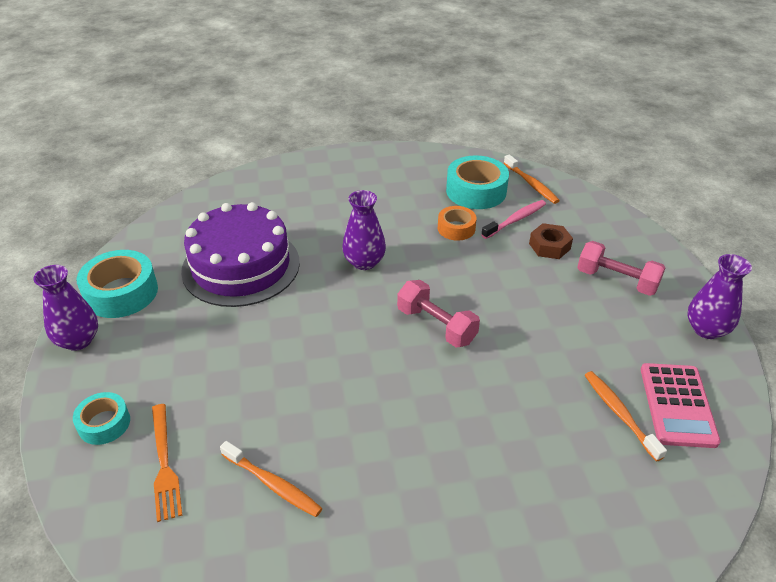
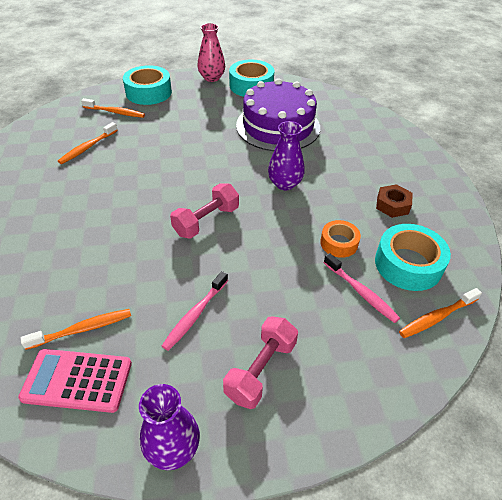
camera: 90 degrees right, 5 degrees up
(78, 340) = (212, 78): purple vase -> pink vase
(104, 423) = (148, 92): turquoise tape -> turquoise tape, size x1.69
(164, 464) = (115, 112): orange fork -> orange toothbrush
(549, 246) = (317, 316): brown nut -> brown nut (392, 205)
(572, 325) = (195, 314): none -> pink toothbrush

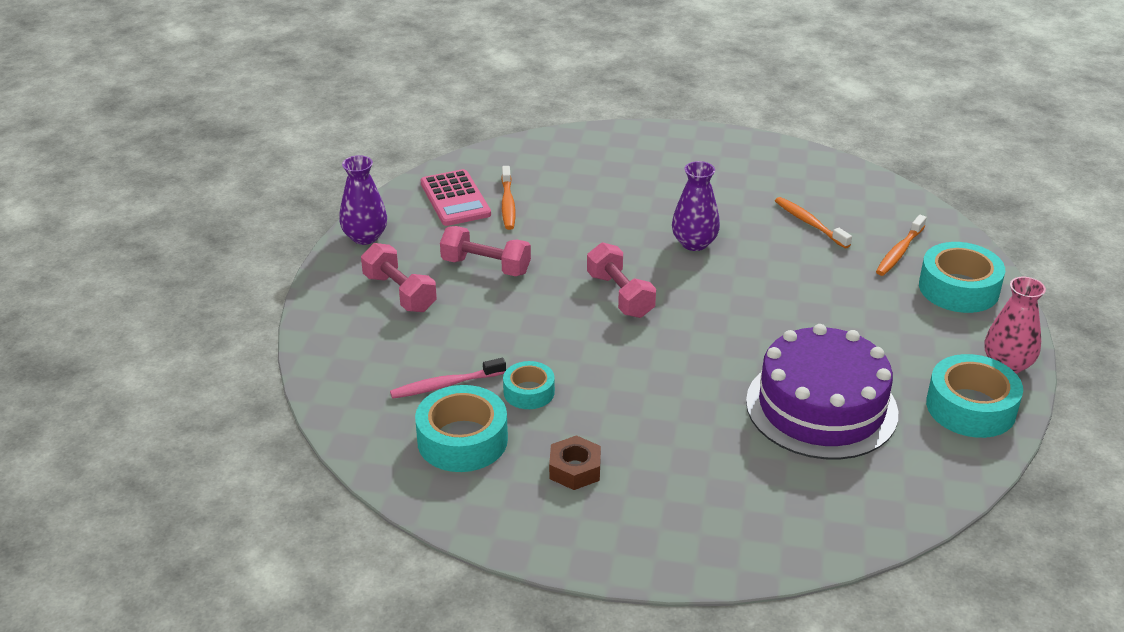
camera: 110 degrees right, 10 degrees down
(77, 381) = (455, 199): pink calculator -> pink calculator turned 135 degrees clockwise
(195, 314) = (486, 266): pink toothbrush -> pink dumbbell
(285, 184) = (666, 376): purple vase -> purple vase (694, 243)
(339, 243) = (529, 392): orange tape -> turquoise tape
(437, 317) = (377, 432): orange toothbrush -> none

